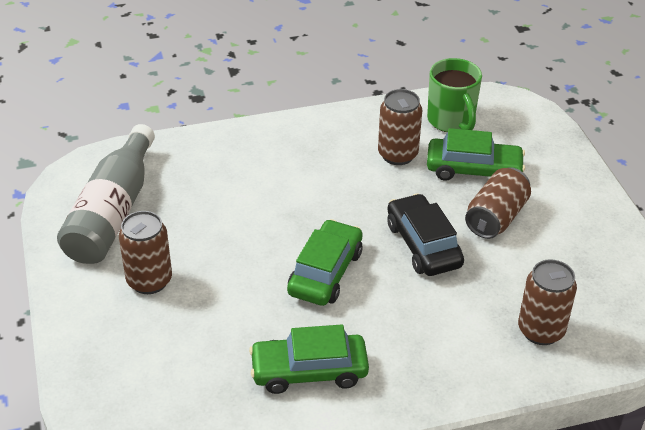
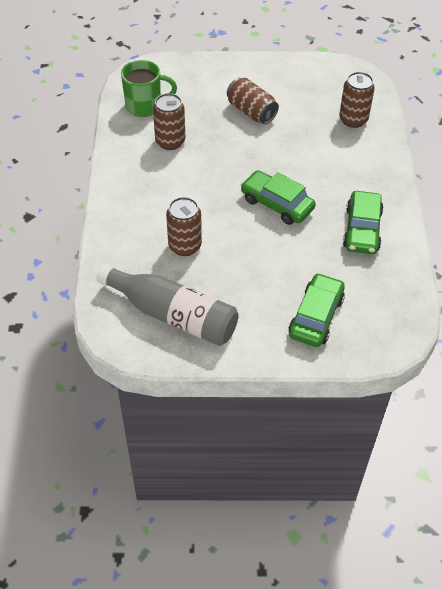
camera: 75 degrees left, 10 degrees up
(149, 281) = (257, 301): brown can -> brown can (185, 246)
(423, 245) = (265, 151): black car -> none
(473, 169) = (201, 109): green car -> green car (316, 316)

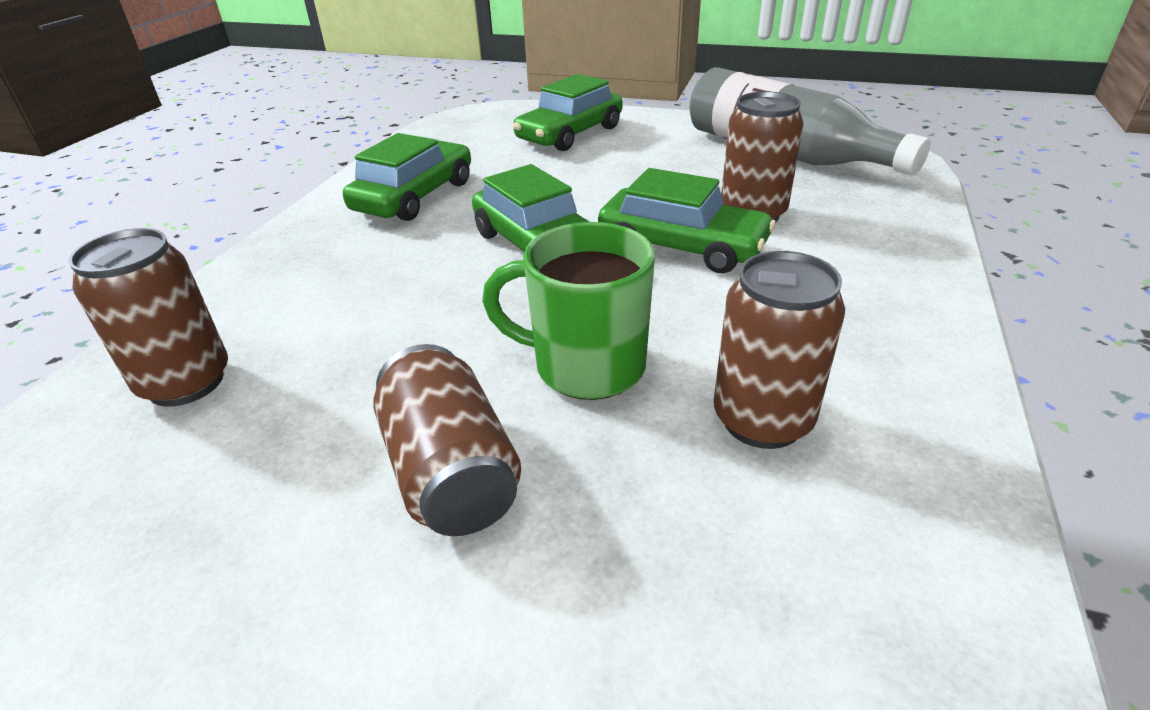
camera: 160 degrees left, 15 degrees down
(145, 106) = (861, 593): green mug -> green mug (585, 366)
(213, 215) = (682, 246): none -> green car

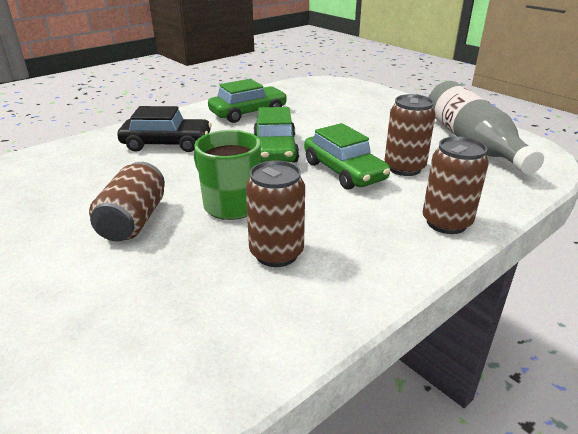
camera: 30 degrees right, 5 degrees down
(186, 382) = (86, 158): brown can -> brown can (446, 223)
(331, 296) = (167, 144): none -> black car
(570, 134) = (360, 102): green car -> none

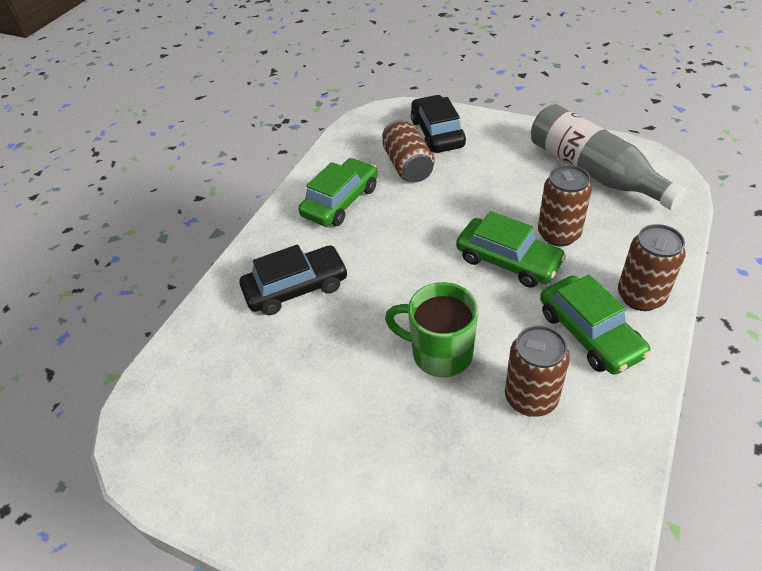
camera: 20 degrees left, 15 degrees up
(133, 221) = (366, 415): brown can -> brown can (408, 166)
(275, 150) = (418, 254): green car -> green car (589, 333)
(358, 98) = (437, 133): none -> black car

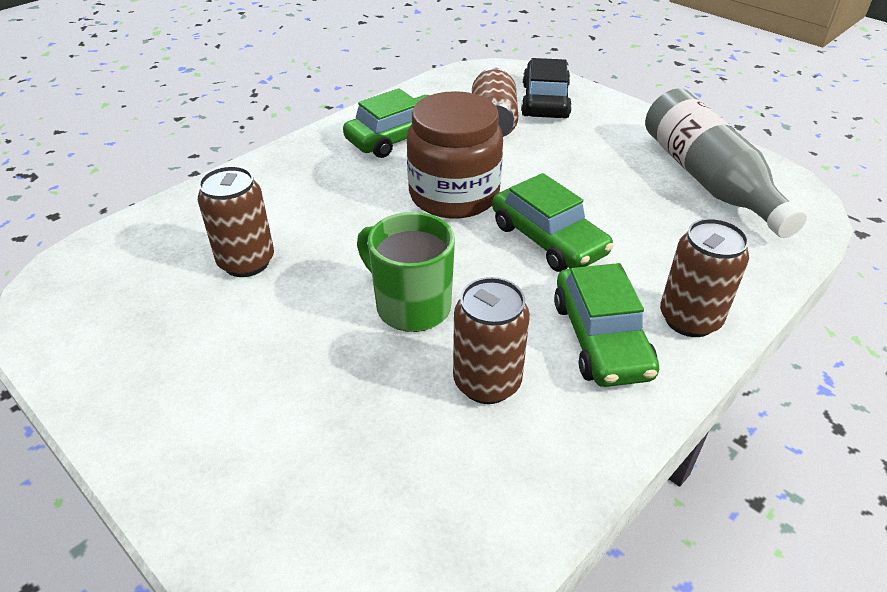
camera: 15 degrees right, 5 degrees down
(296, 288) = (299, 202): black car -> none
(415, 243) = (454, 195): none -> brown jar
(558, 234) = (625, 229): brown can -> brown can (246, 262)

